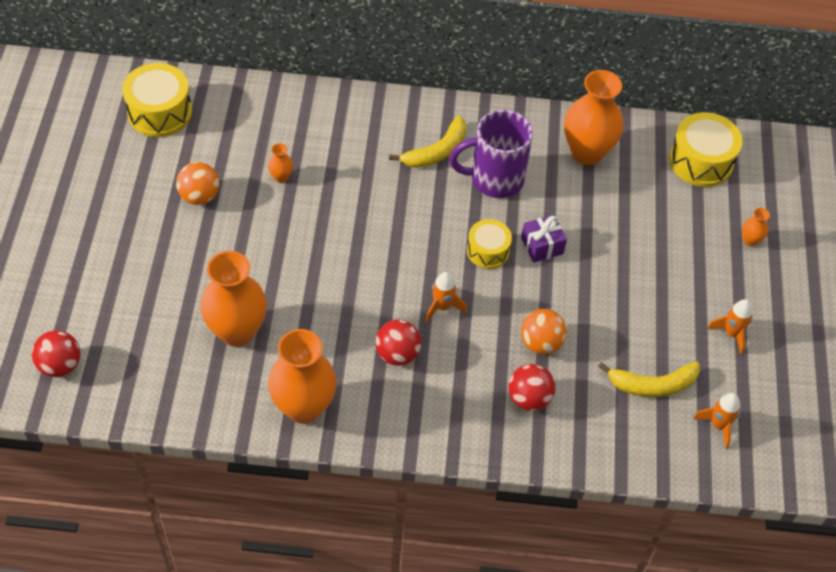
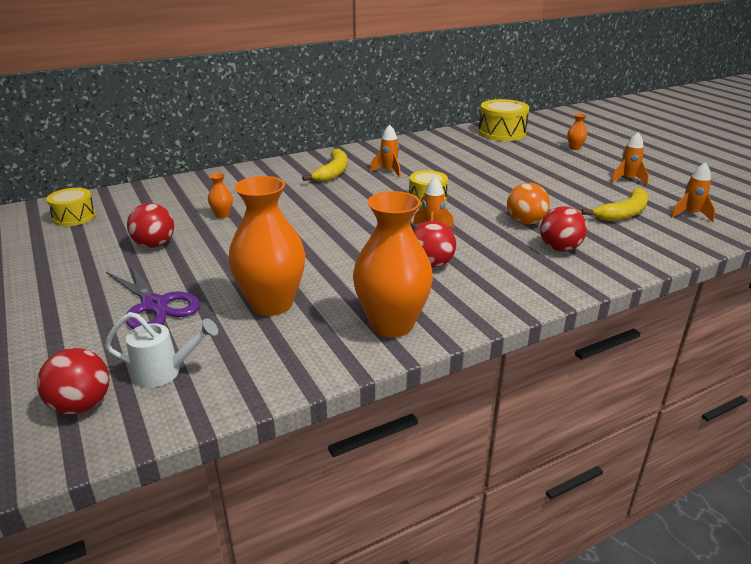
camera: 30 degrees left, 25 degrees down
(123, 364) = (165, 372): none -> white watering can
(156, 283) = (155, 305): none -> purple scissors
(160, 112) = (74, 217): yellow drum -> yellow drum, size x0.63
(199, 196) = (154, 245): orange ball -> red ball
(494, 179) = (389, 171): purple mug -> orange rocket
(542, 246) = (460, 185): purple gift -> none
(587, 152) = (432, 147): orange vase -> none

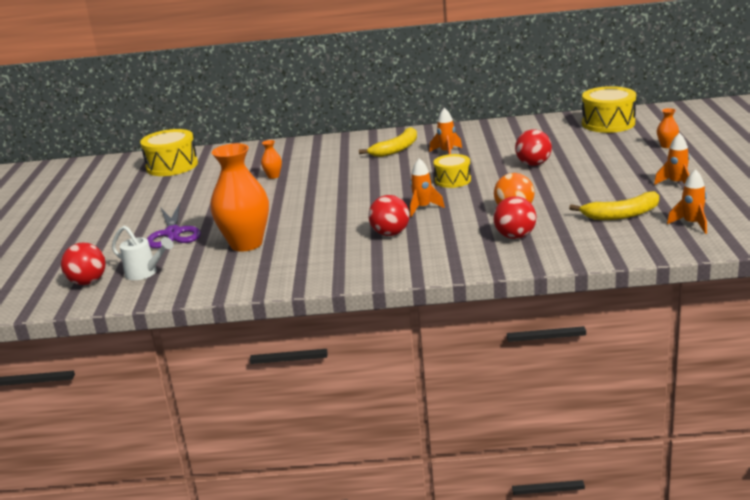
camera: 30 degrees right, 5 degrees down
(74, 217) = (172, 166): yellow drum -> yellow drum, size x1.59
(154, 245) = (207, 193): red ball -> red ball (533, 164)
(392, 324) = (312, 270): orange vase -> none

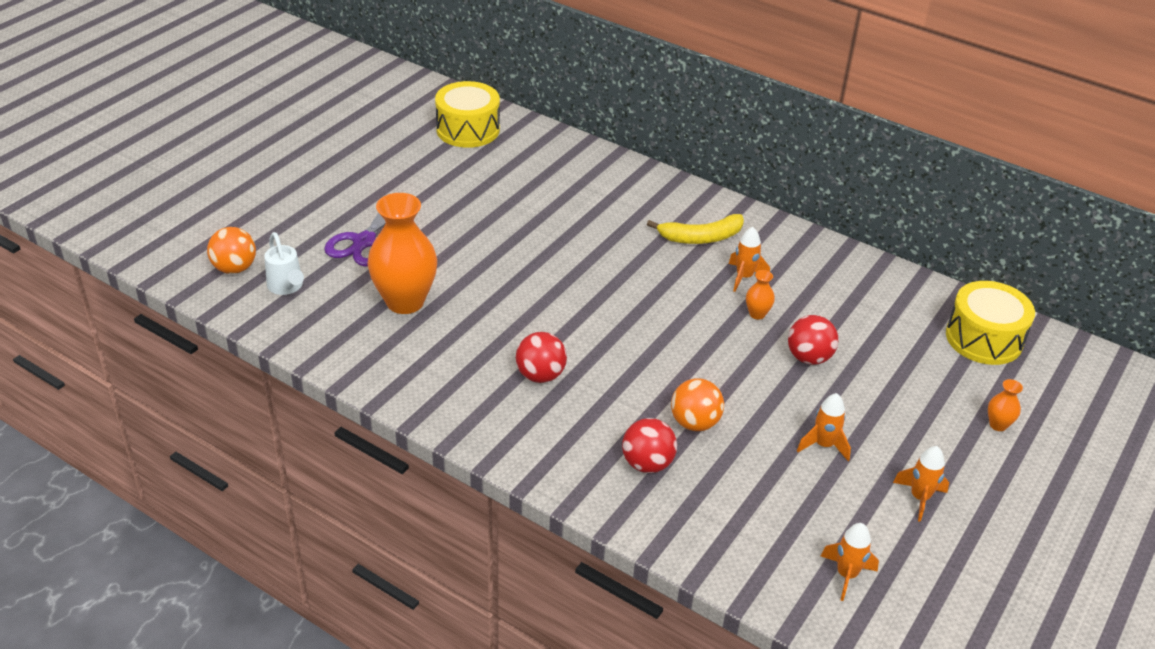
camera: 30 degrees right, 15 degrees up
(88, 282) = (235, 268): red ball -> orange ball
(273, 176) = (537, 207): orange vase -> orange vase (757, 314)
(423, 208) = (614, 356): orange rocket -> orange rocket (823, 445)
(452, 180) = (695, 329): yellow drum -> none
(622, 215) = (794, 507): yellow banana -> none

